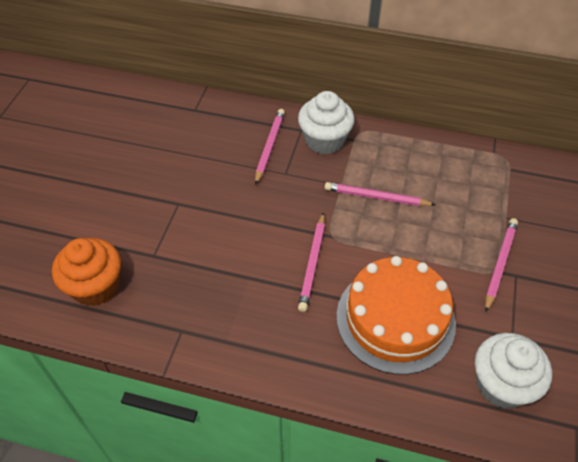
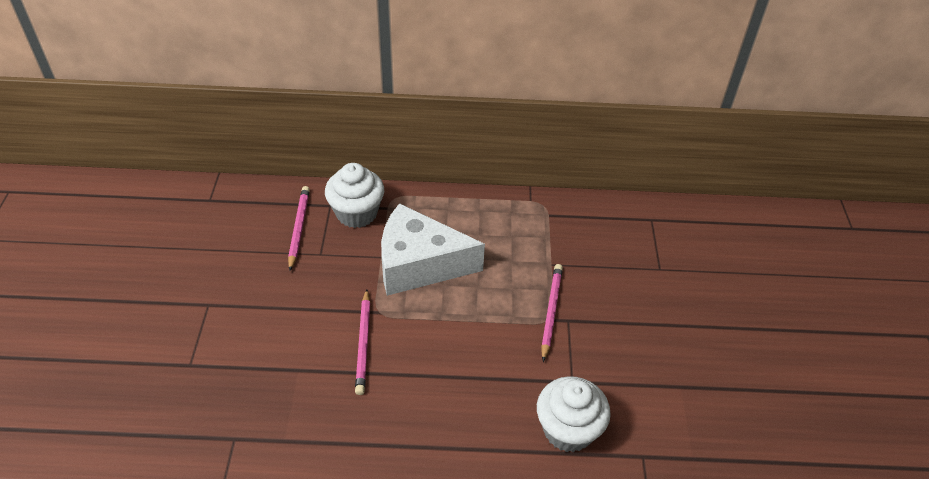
camera: 15 degrees left, 5 degrees down
(95, 286) = (130, 409): orange cupcake -> none
(376, 197) = (419, 264): pink pencil -> white cheese
(395, 319) = (456, 385): orange cake -> none

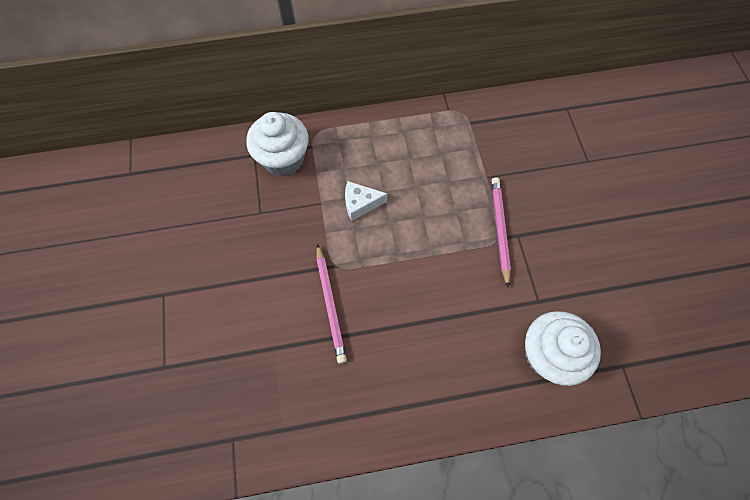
camera: 10 degrees left, 20 degrees up
(299, 228) = (230, 187): pink pencil -> none
(419, 264) = (360, 204): white cheese -> white cheese, size x0.42

